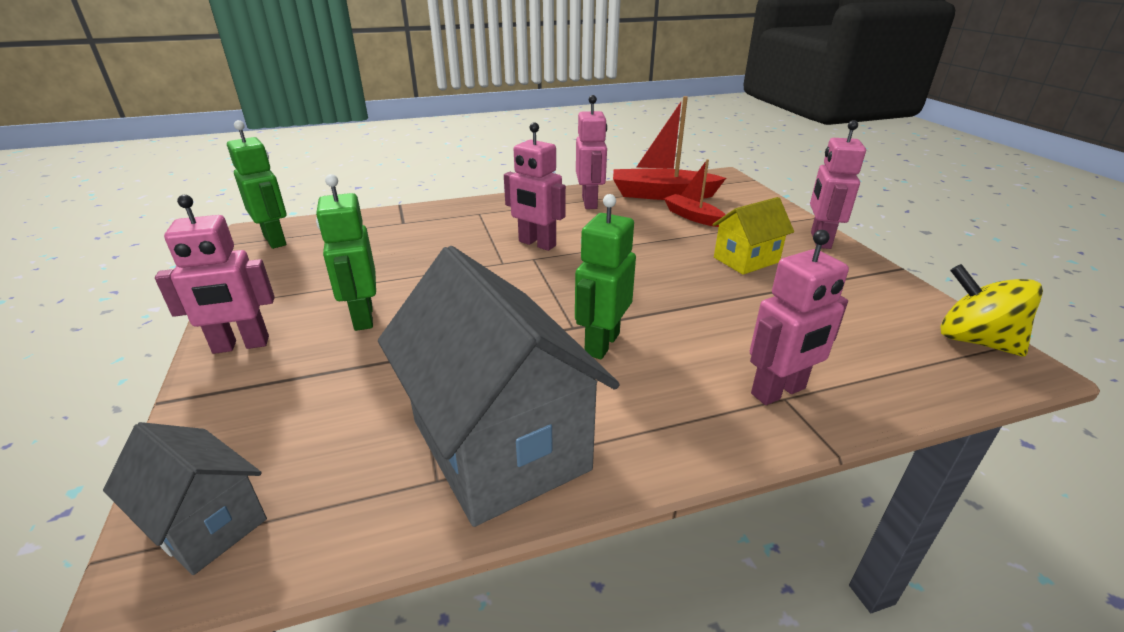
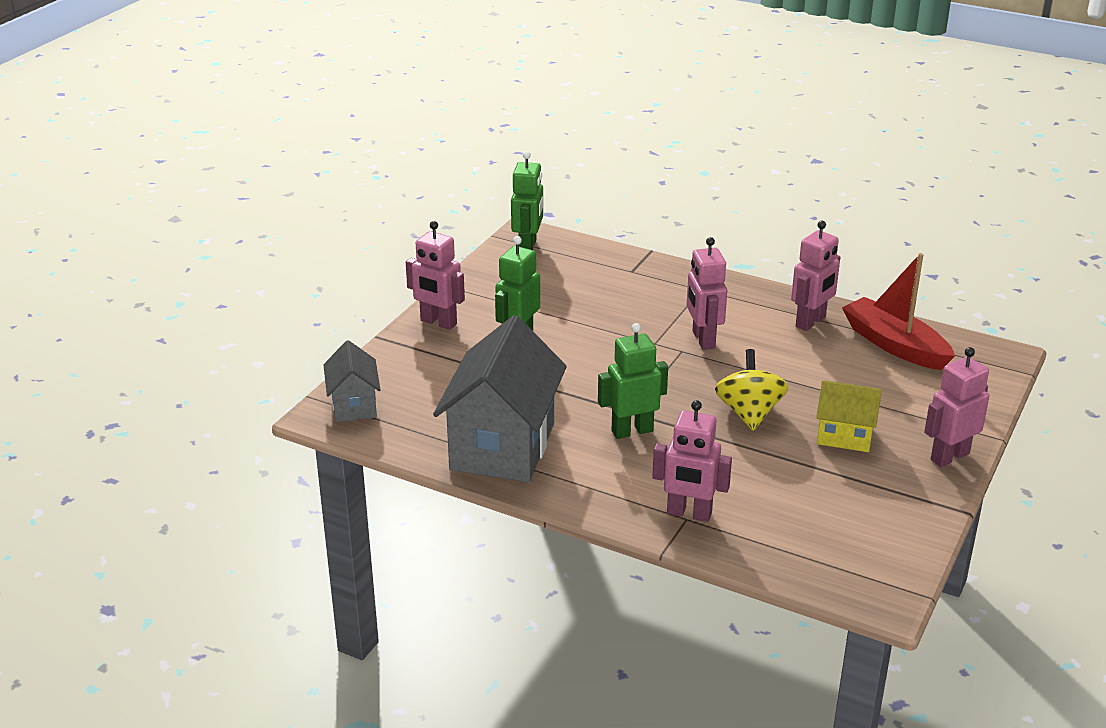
camera: 45 degrees right, 0 degrees up
(692, 217) = (878, 380): red boat -> none
(974, 341) = (890, 574): yellow spinning top -> yellow spinning top (749, 413)

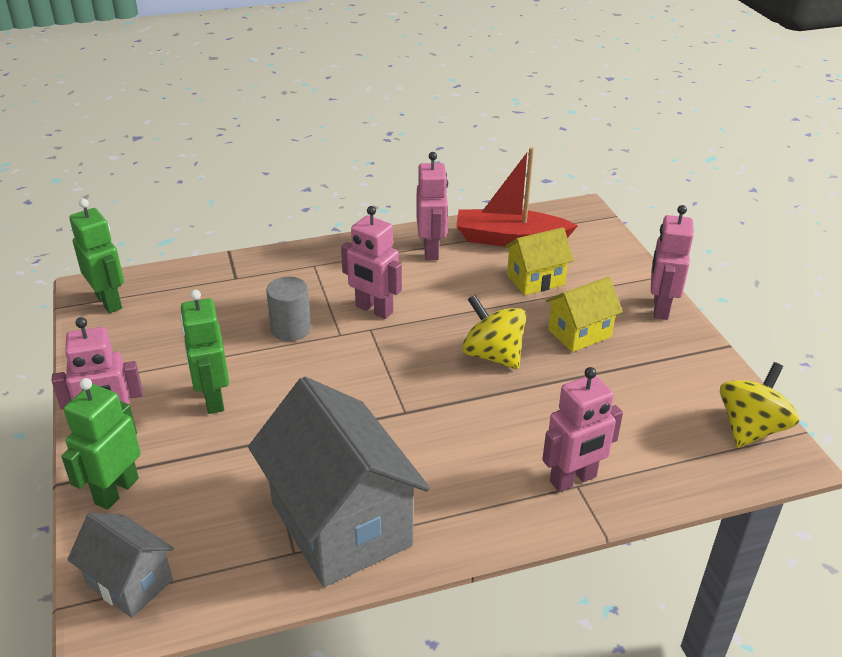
camera: 45 degrees left, 5 degrees up
(625, 322) = (291, 329): none -> grey cylinder
(632, 431) = (429, 430): green robot -> green robot (116, 491)
(868, 383) = (535, 280): none -> yellow house
(883, 568) = (750, 428): none -> yellow spinning top

